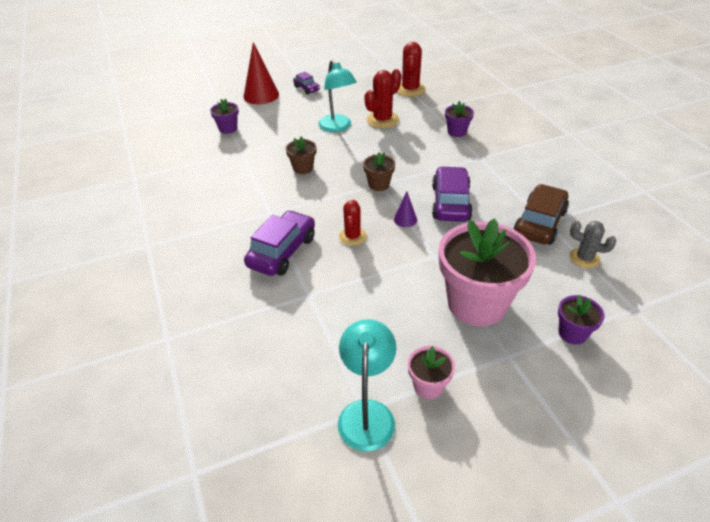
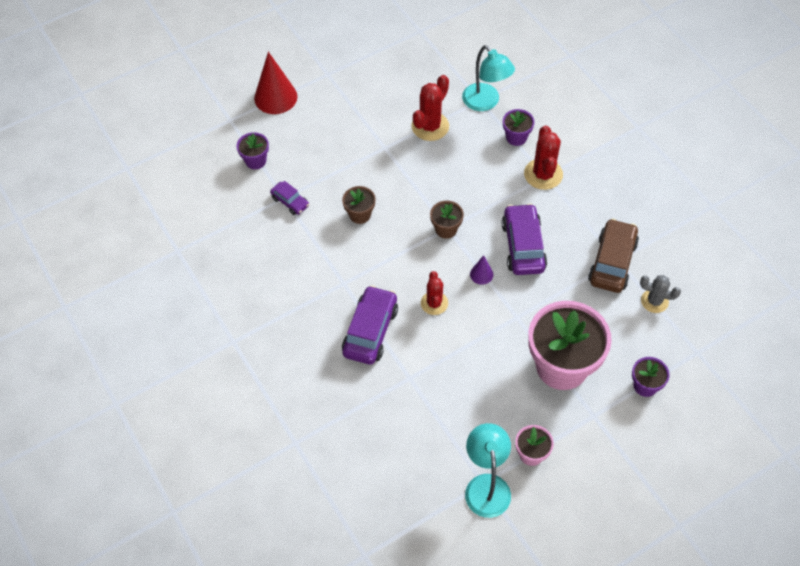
camera: 10 degrees left, 15 degrees up
(307, 88) = (328, 78): purple car -> purple car (290, 202)
(337, 127) = (382, 144): turquoise lamp -> turquoise lamp (485, 102)
(410, 89) = (452, 68): red cactus -> red cactus (543, 174)

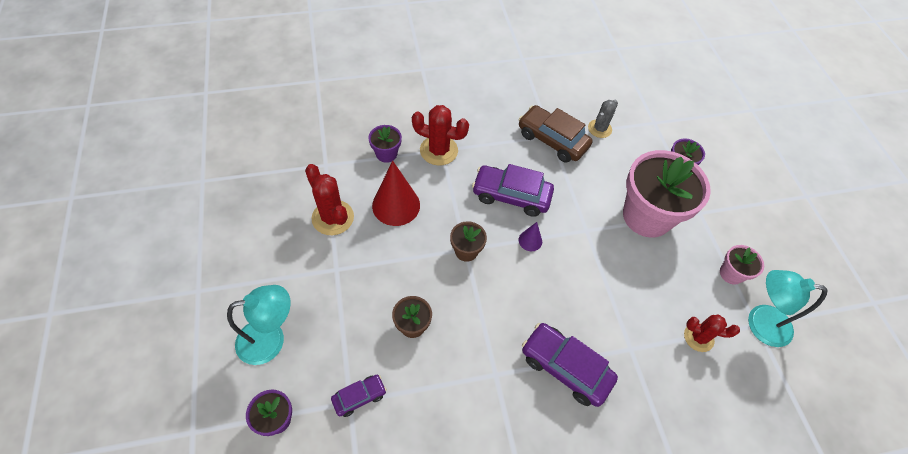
camera: 75 degrees left, 0 degrees up
(275, 97) = (193, 361): red cone -> red cone (396, 205)
(434, 303) = (550, 294): red cactus -> red cactus (698, 337)
(485, 102) = (331, 161): turquoise lamp -> turquoise lamp (271, 339)

